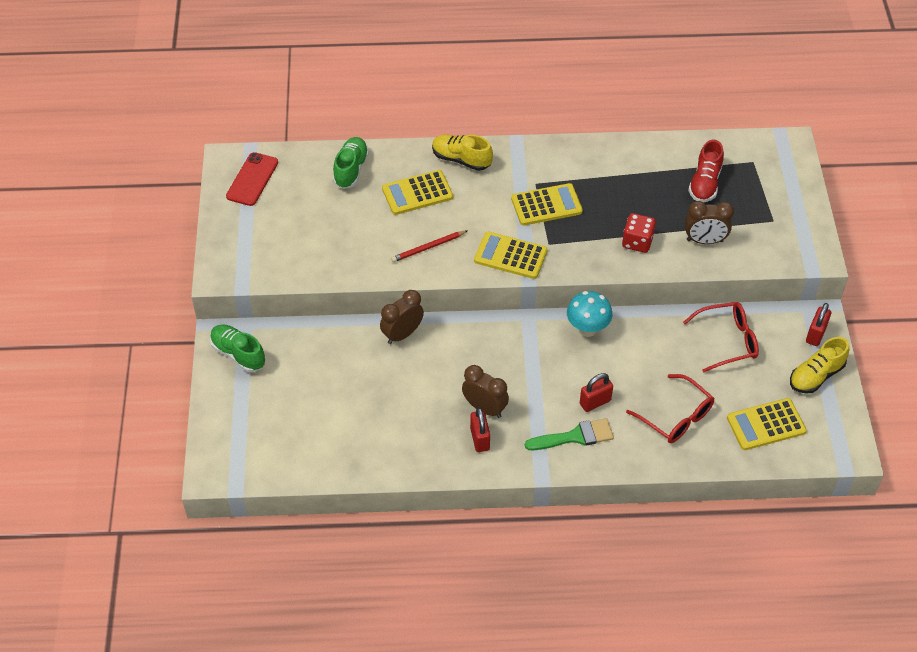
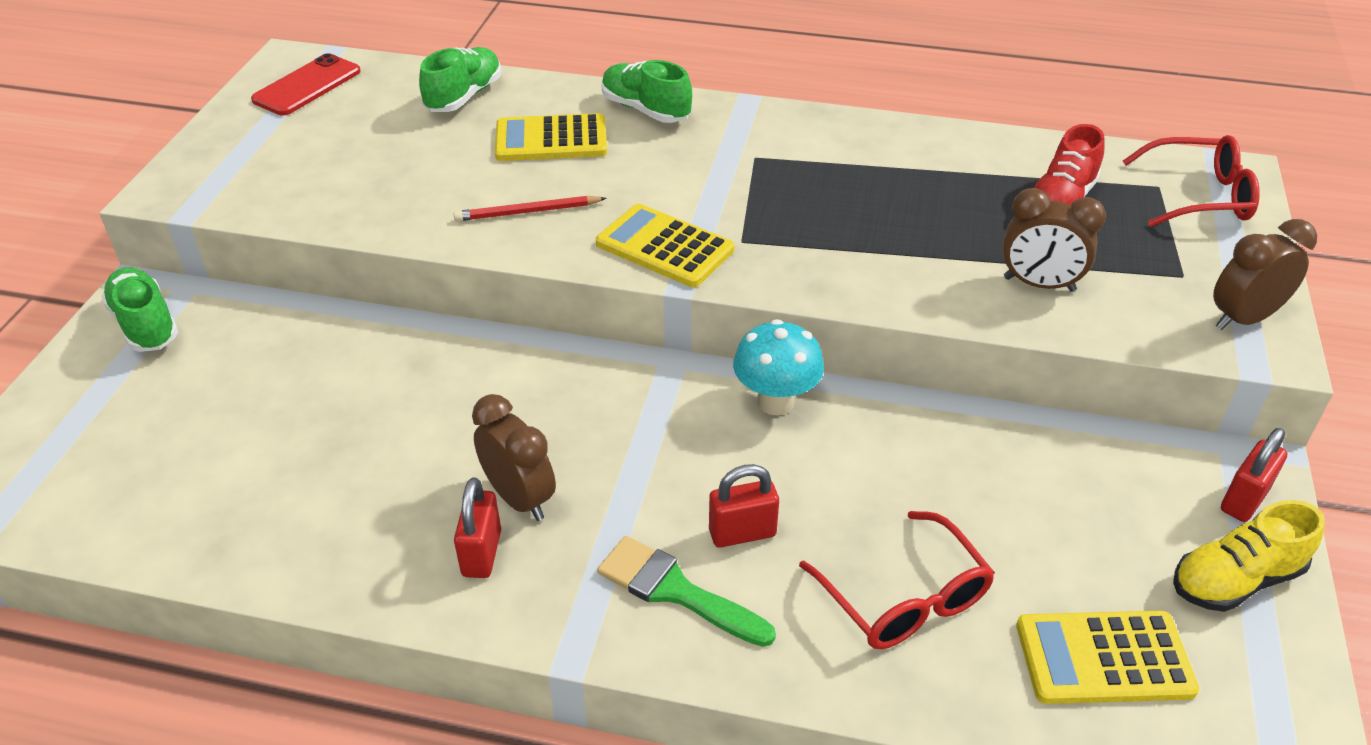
camera: 15 degrees right, 10 degrees down
(402, 334) = (436, 347): brown clock -> brown clock (1243, 319)
(461, 159) = (646, 110): yellow shoe -> green shoe
(546, 205) = (761, 188): yellow calculator -> none
(575, 436) = (675, 591): green brush -> green brush turned 150 degrees counterclockwise
(637, 242) = (907, 265): red dice -> none
(728, 341) = (1052, 475): red glasses -> red glasses (1199, 196)

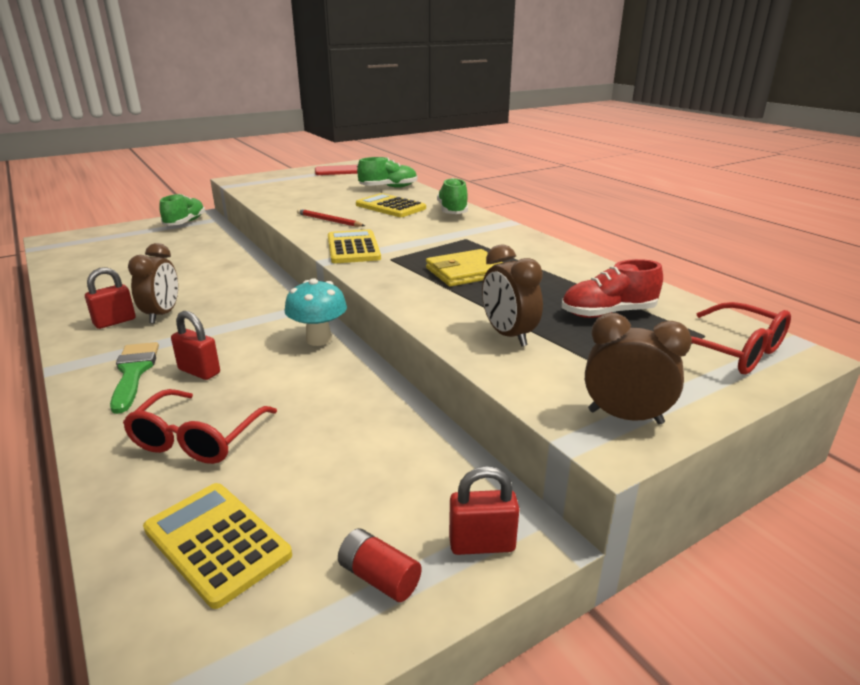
camera: 45 degrees right, 15 degrees down
(854, 216) = (466, 272): none -> yellow wallet
(1235, 580) = (379, 577): yellow shoe -> red battery

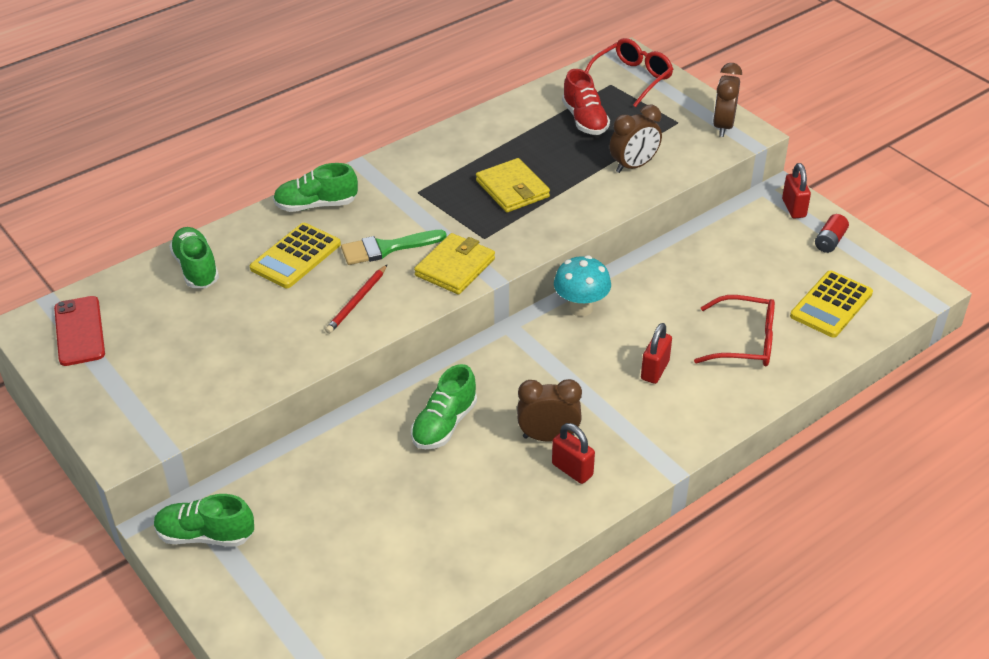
camera: 95 degrees left, 15 degrees up
(134, 372) = (667, 413): green brush -> green brush (386, 248)
(214, 279) = (444, 424): none -> green shoe
(353, 248) = (455, 267): yellow calculator -> yellow wallet

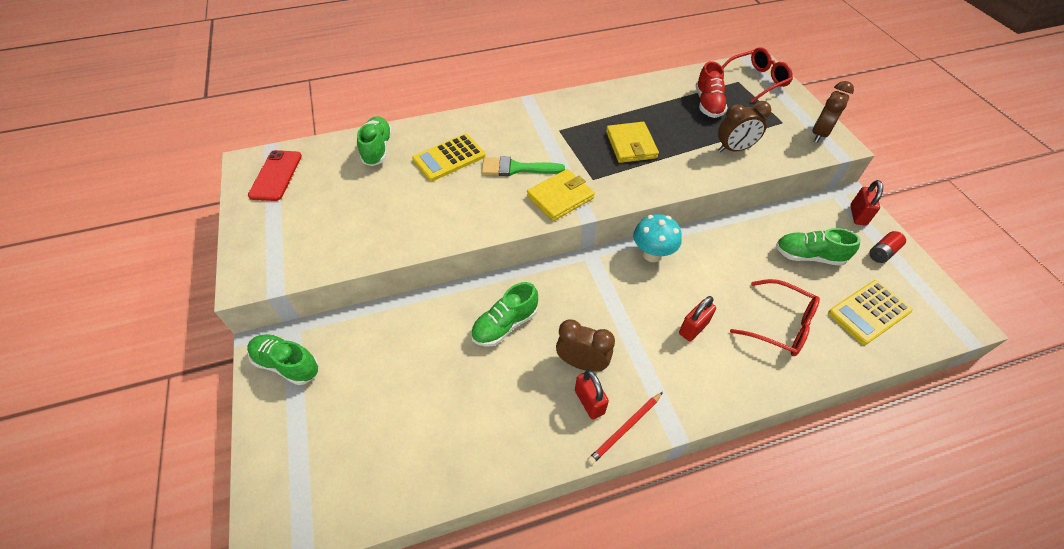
camera: 20 degrees right, 10 degrees up
(316, 205) = (483, 122): green shoe -> green shoe (808, 256)
(357, 301) = (474, 205): red pencil -> red pencil (625, 429)

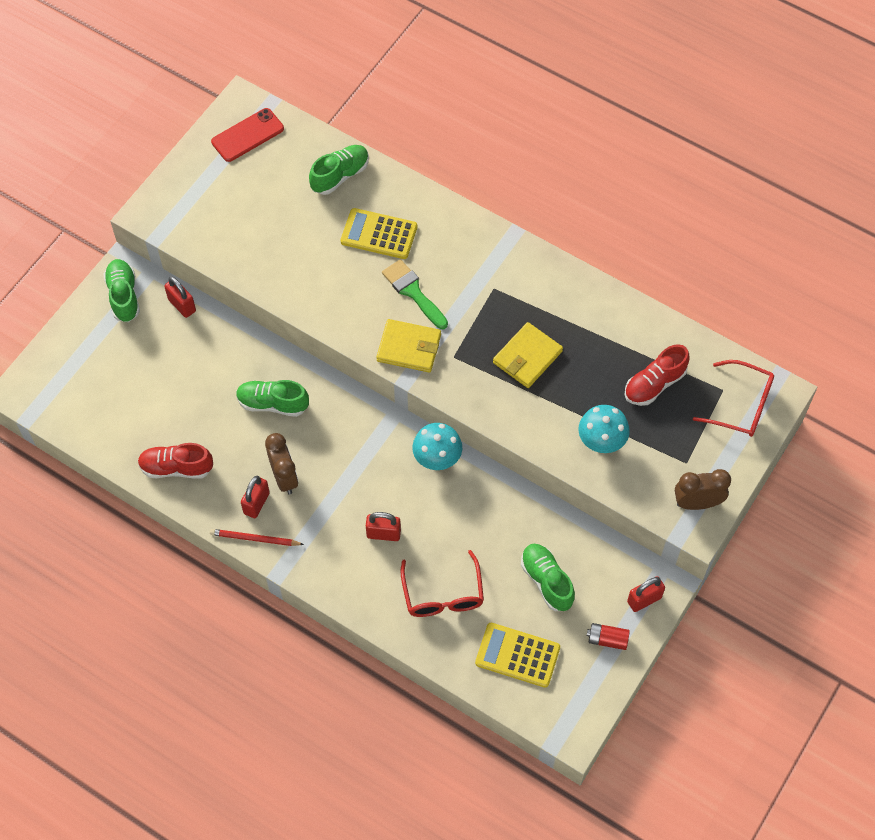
camera: 50 degrees right, 10 degrees up
(348, 327) = (182, 305): none -> red padlock
(495, 444) = (176, 468): none -> red shoe
(734, 149) = (601, 442): brown clock -> turquoise mushroom

